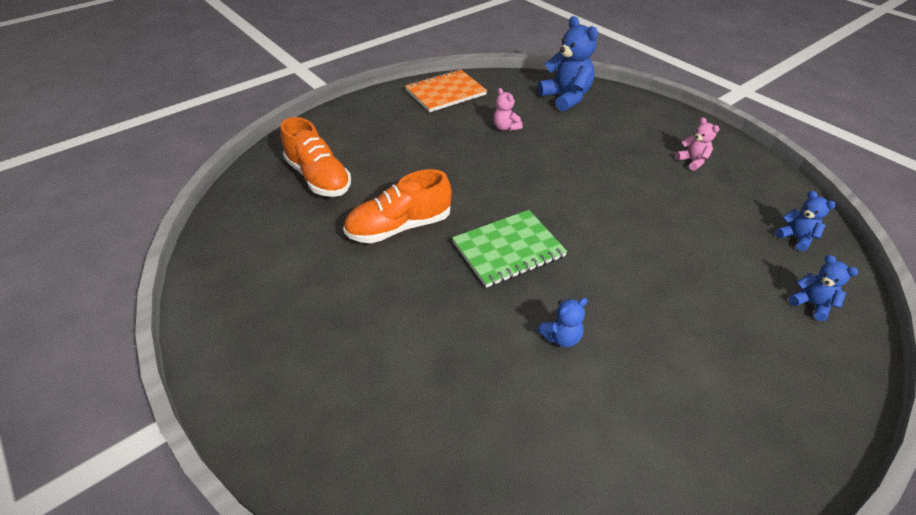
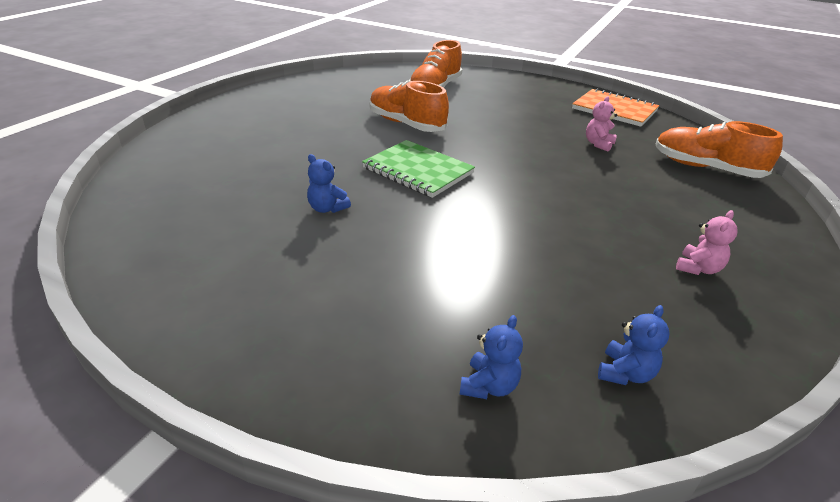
camera: 65 degrees right, 10 degrees down
(566, 98) = (706, 168): blue teddy bear -> orange shoe

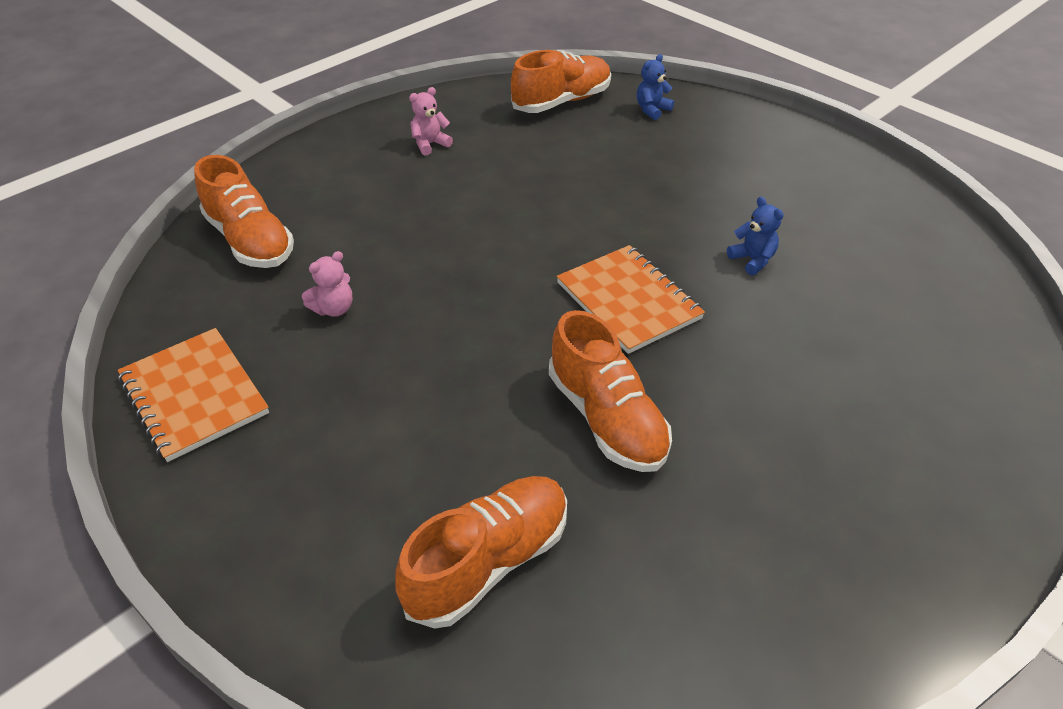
camera: 160 degrees left, 10 degrees up
(418, 171) = (628, 301): green notebook -> orange notebook
(625, 373) = (561, 102): blue teddy bear -> orange shoe

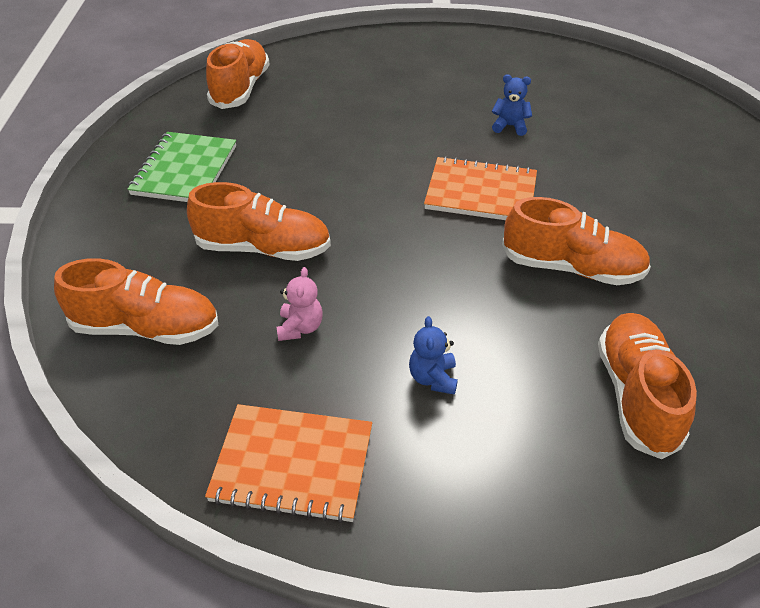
camera: 45 degrees left, 0 degrees up
(395, 235) = (263, 248): none -> orange shoe
(430, 144) = (185, 170): pink teddy bear -> green notebook
(652, 110) = (313, 64): blue teddy bear -> blue teddy bear (433, 378)

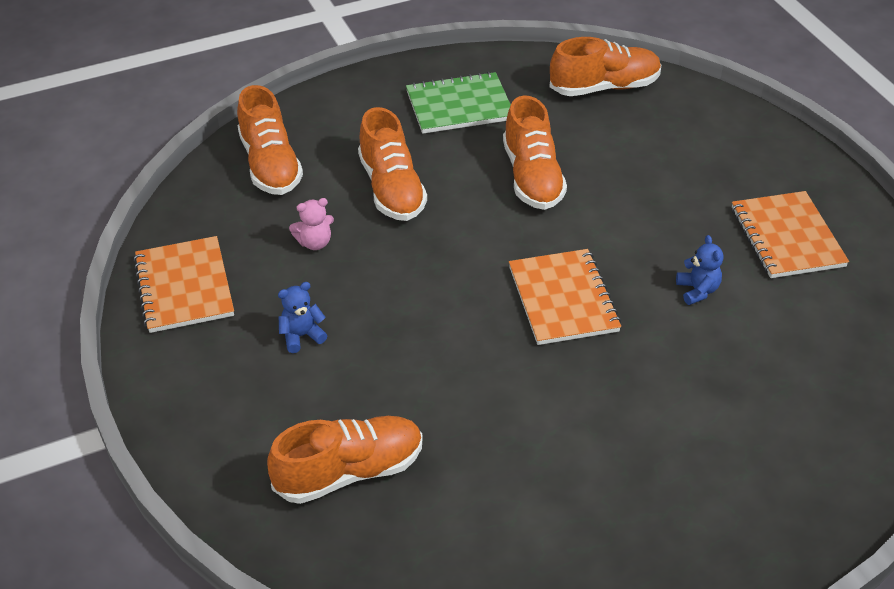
camera: 65 degrees right, 0 degrees up
(478, 72) = (787, 237): none -> orange notebook
(571, 268) = (492, 392): orange shoe -> orange shoe (532, 177)

